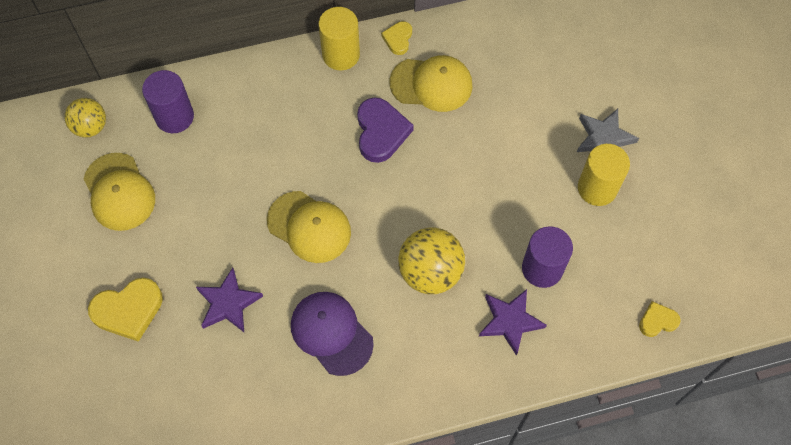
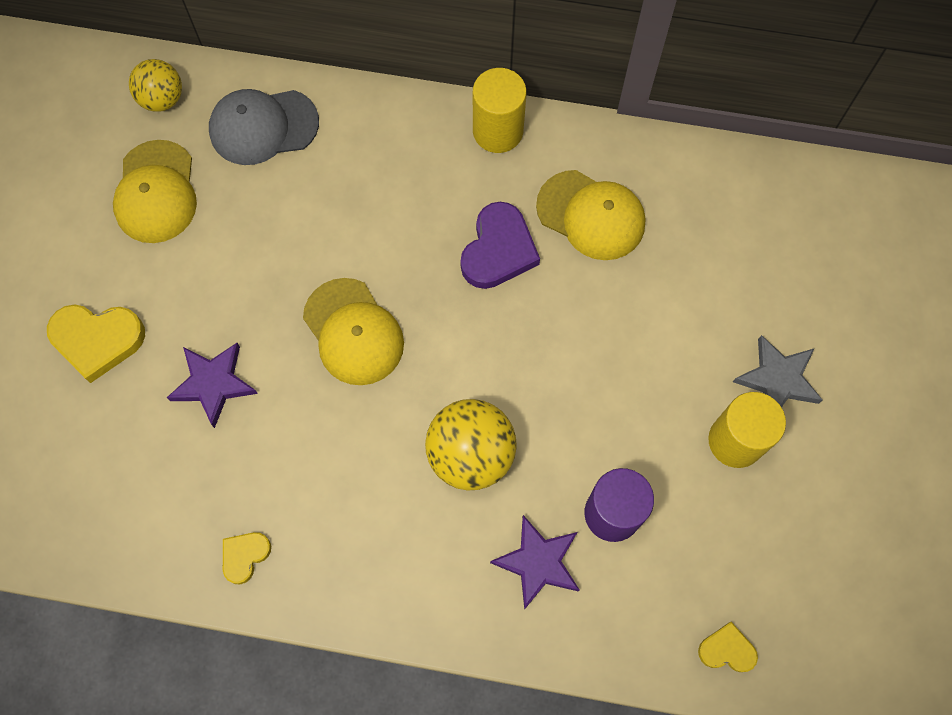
camera: 25 degrees right, 5 degrees up
(174, 116) = (263, 127): purple cylinder -> grey cap
(331, 333) = (315, 476): purple cap -> none
(398, 39) = (578, 140): yellow heart -> yellow heart (245, 556)

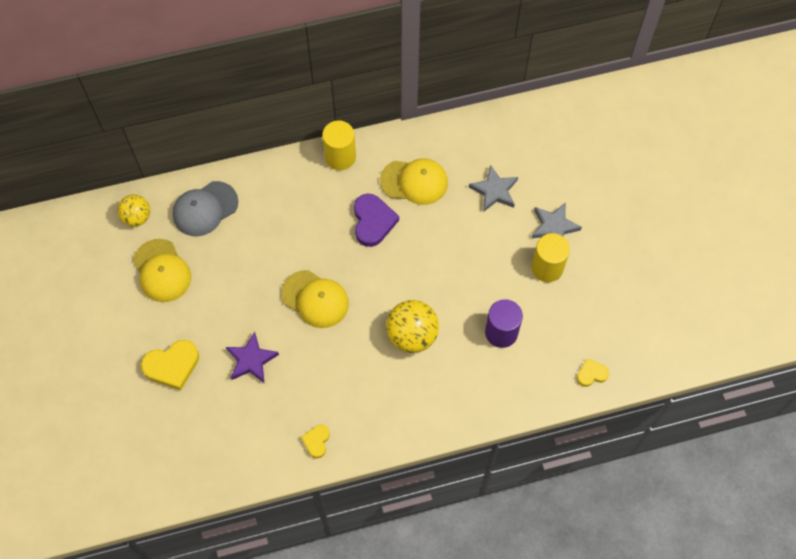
camera: 25 degrees left, 5 degrees down
(538, 562) = (475, 374): purple star -> none
(709, 281) = (494, 191): none -> grey star

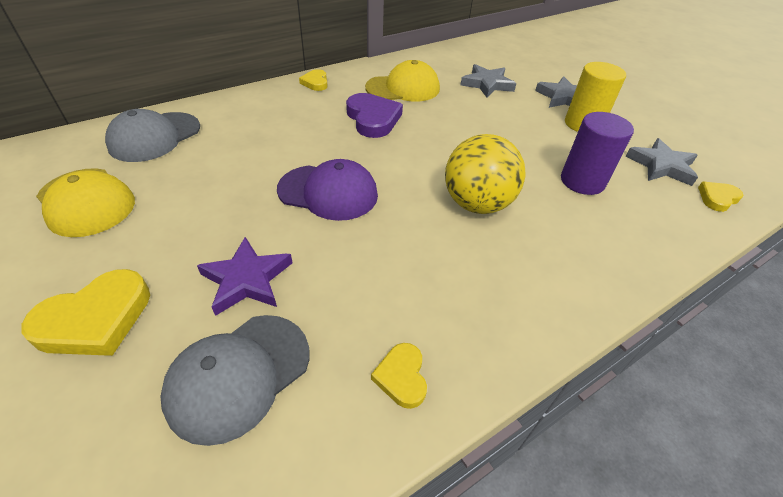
camera: 20 degrees left, 20 degrees down
(137, 217) = (52, 157): yellow ball -> none
(239, 418) = (239, 375): none -> grey cap
(315, 299) = (328, 192): yellow cap -> purple cap
(340, 157) = (315, 82): yellow cylinder -> yellow heart
(576, 332) = (661, 166): none -> grey star

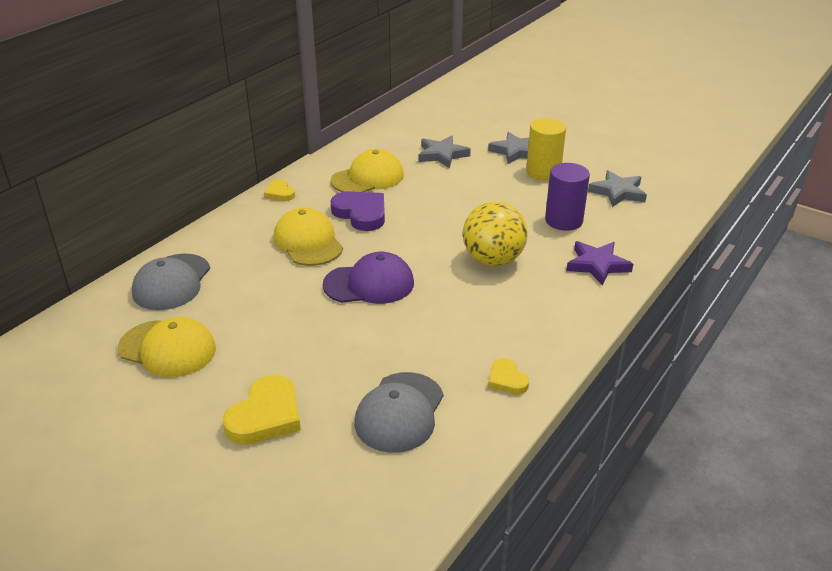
camera: 20 degrees left, 10 degrees down
(247, 279) = (356, 360): purple star -> purple star (597, 265)
(303, 132) = (308, 242): none -> yellow cap
(717, 198) = (666, 207): yellow heart -> none

